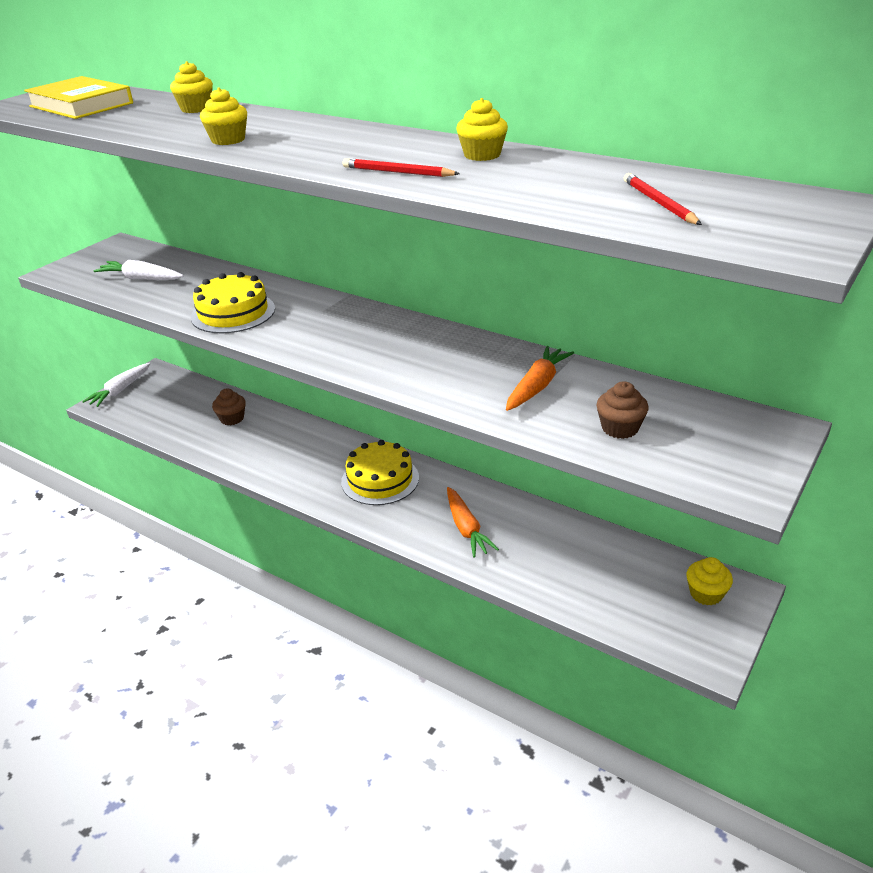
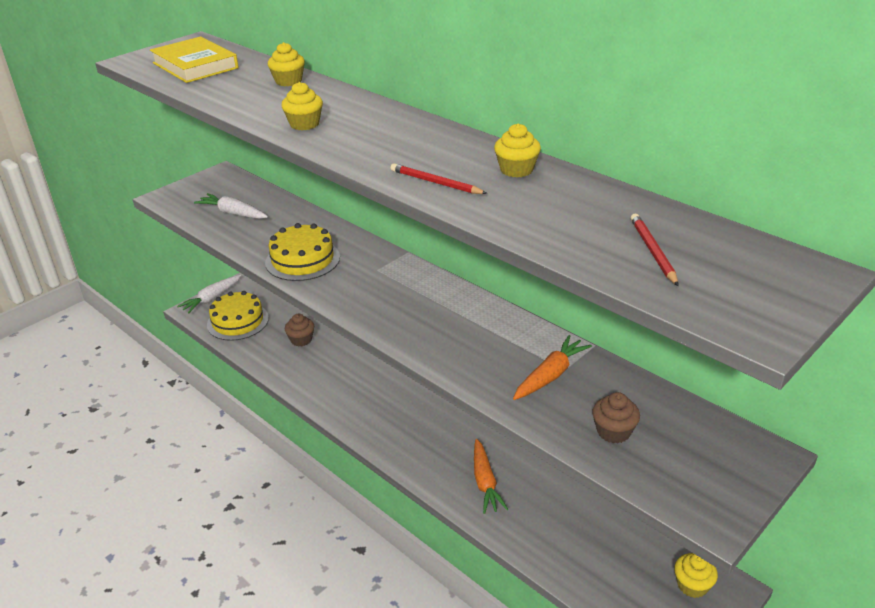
camera: 10 degrees right, 0 degrees up
(380, 479) = (418, 420): yellow cake -> yellow cake (238, 321)

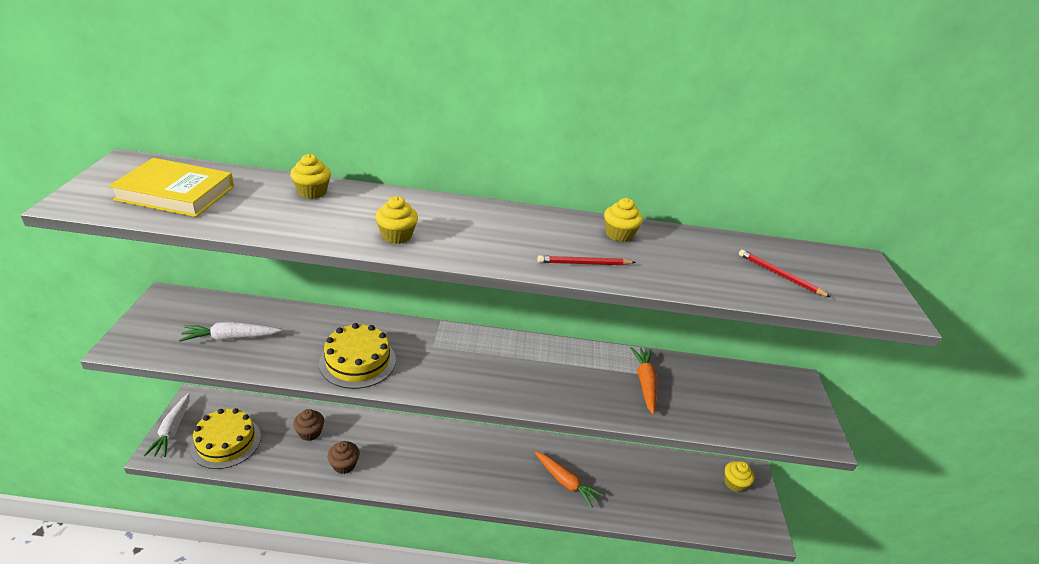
camera: 45 degrees left, 0 degrees up
(613, 431) = (720, 407): brown cupcake -> brown cupcake (344, 465)

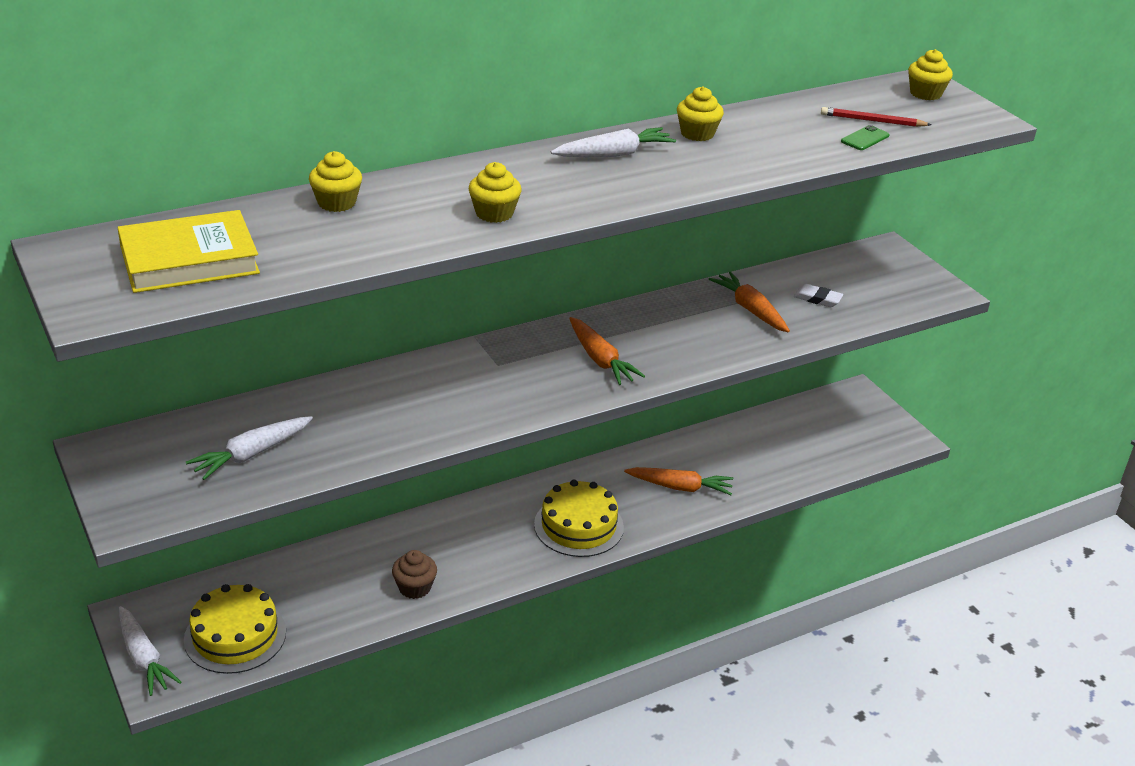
camera: 30 degrees left, 0 degrees up
(310, 432) = (333, 576): brown cupcake -> none
(357, 361) = (434, 414): yellow cake -> yellow cake (578, 526)
(501, 373) = (600, 360): none -> orange carrot
(537, 227) = (614, 154): none -> white carrot
(584, 263) = (700, 173): red pencil -> none
(705, 397) = (817, 299): none -> white eraser
(734, 483) = (848, 409): yellow cupcake -> yellow cupcake (925, 94)
(757, 287) = (865, 138): none -> green phone

